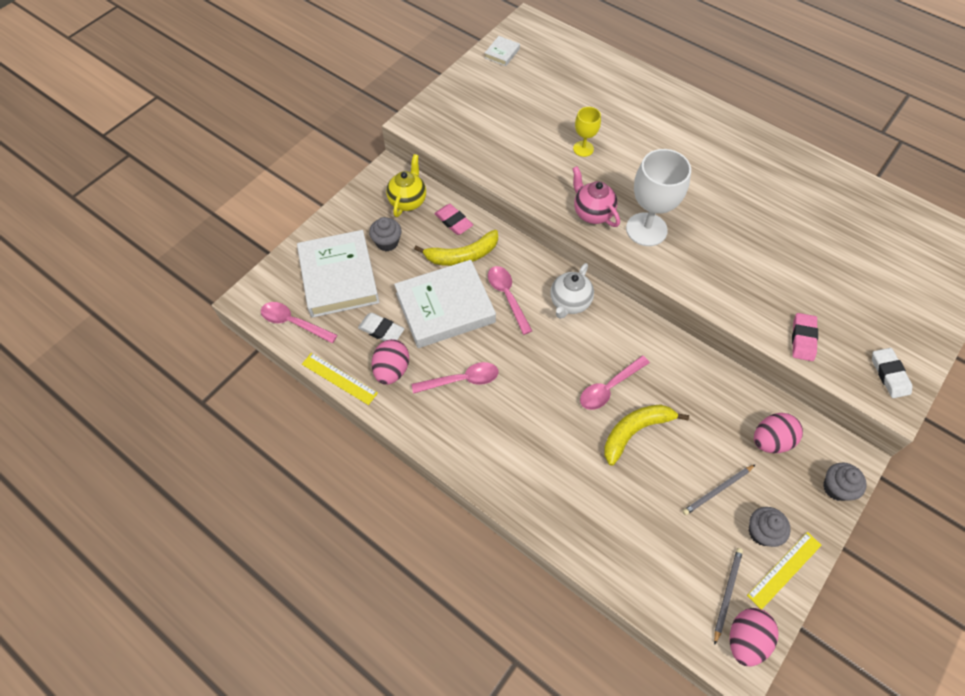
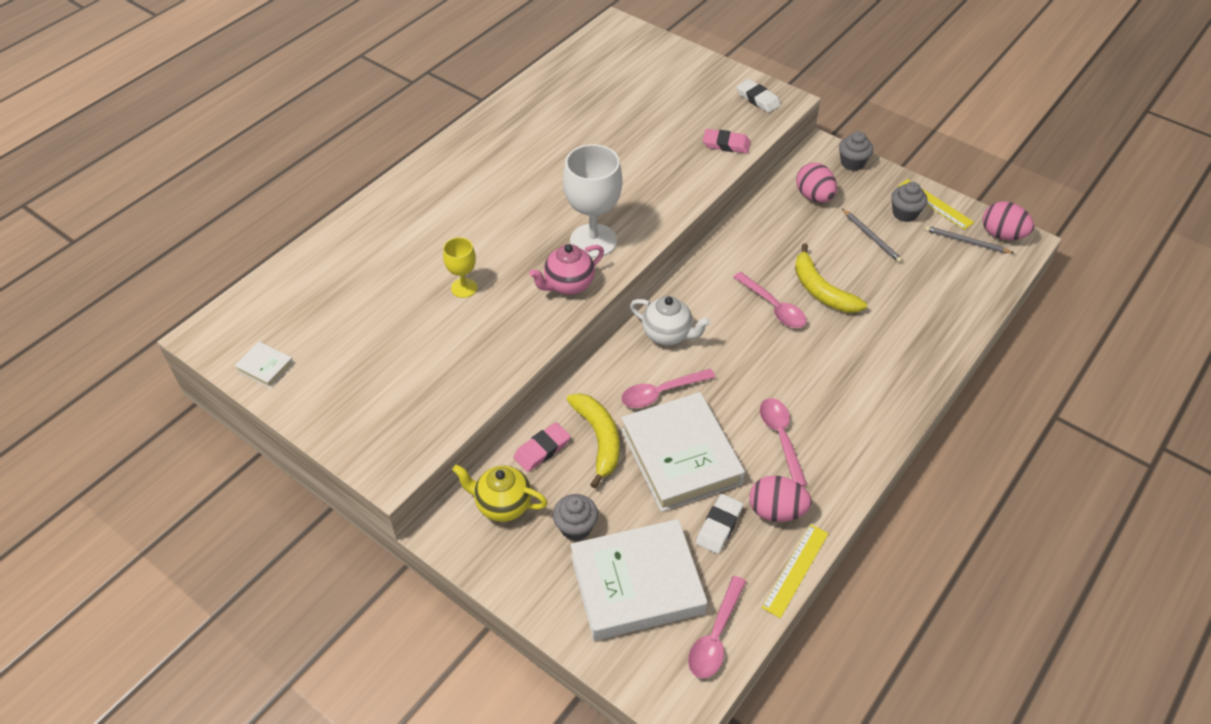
camera: 90 degrees left, 10 degrees down
(889, 374) = (758, 99): white eraser -> white eraser turned 60 degrees clockwise

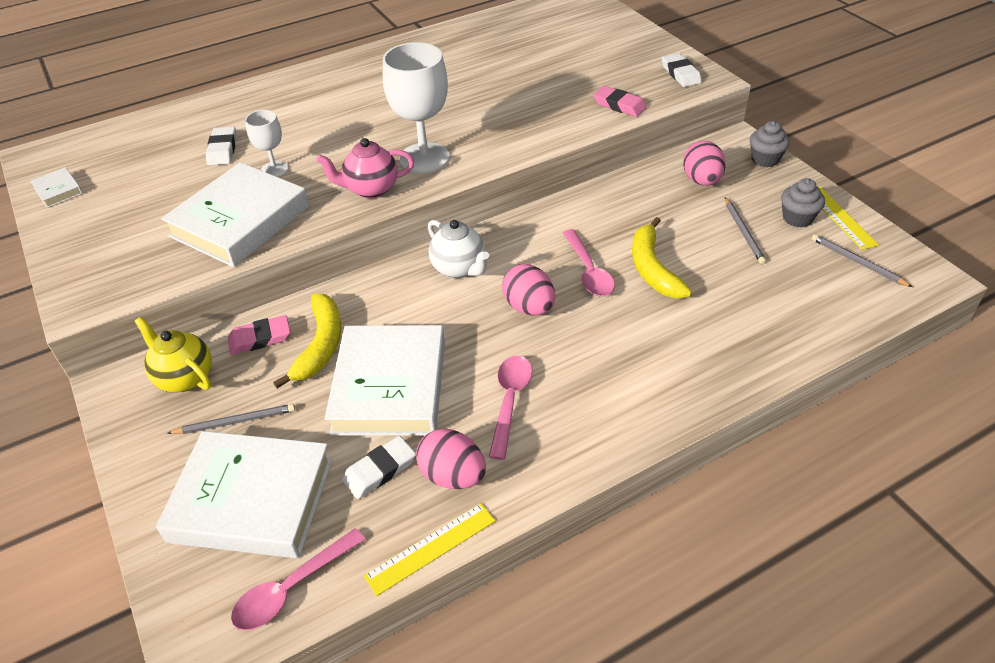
camera: 25 degrees right, 5 degrees down
(396, 280) = (222, 149): none -> white eraser
(464, 288) = (274, 169): yellow goblet -> white goblet
(473, 349) = (240, 221): none -> white book
(576, 527) = (235, 421): grey cupcake -> grey pencil
(661, 393) = (414, 320): pink spoon -> none
(1002, 235) = (908, 265): pink egg -> pink egg (529, 307)

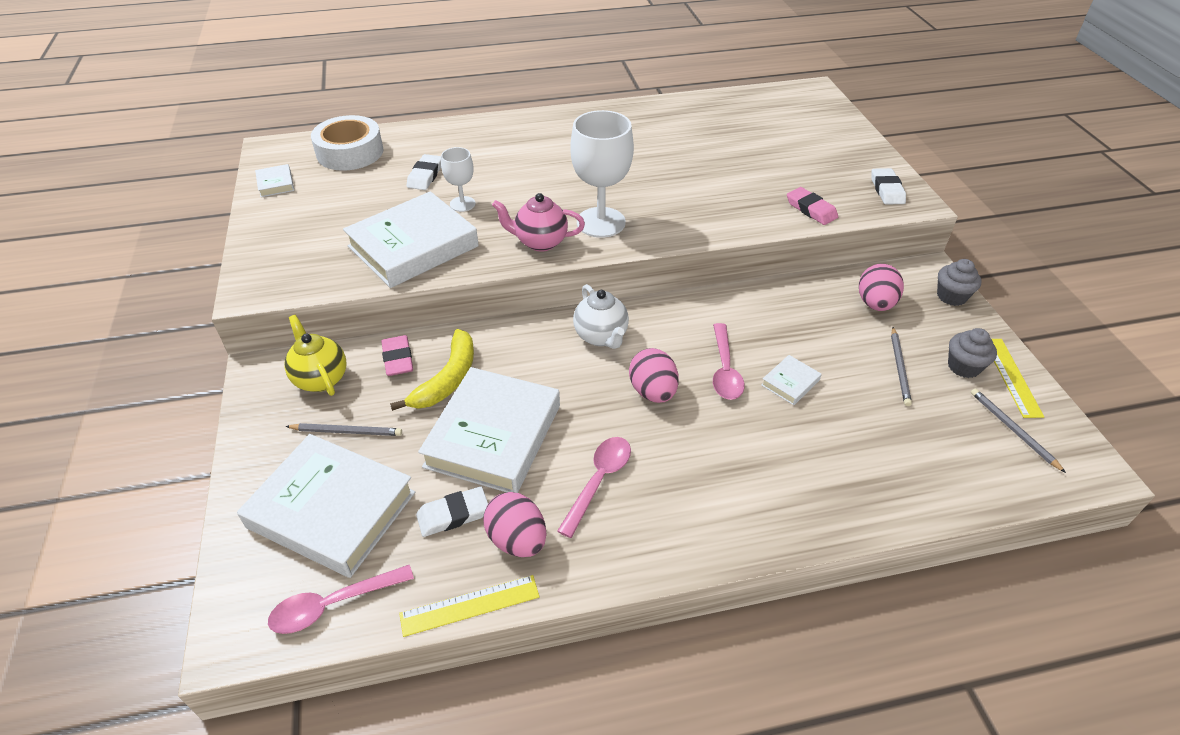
camera: 15 degrees right, 0 degrees up
(129, 142) = (350, 152): none -> white tape
(260, 338) = (398, 359): pink eraser -> pink eraser turned 75 degrees clockwise
(652, 268) = (790, 383): yellow banana -> white book

